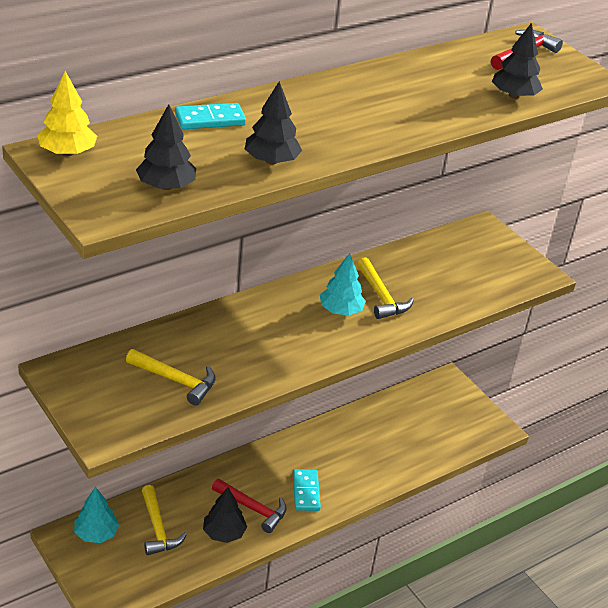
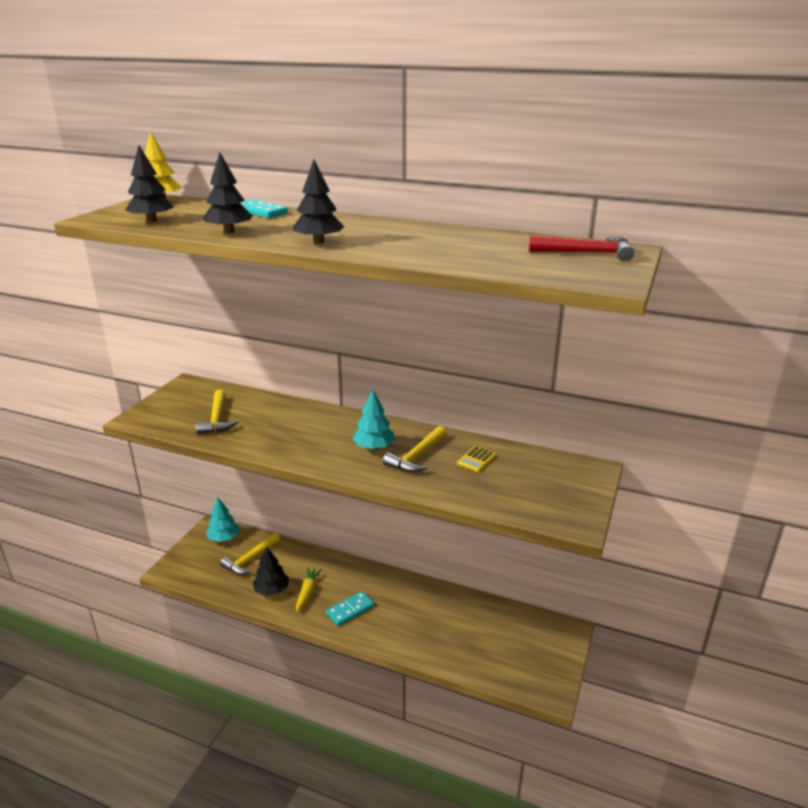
camera: 60 degrees right, 10 degrees down
(252, 508) = (307, 592): red hammer -> yellow carrot
(416, 270) = (476, 459): none -> yellow calculator
(514, 96) = (495, 264): black tree -> black tree (318, 242)

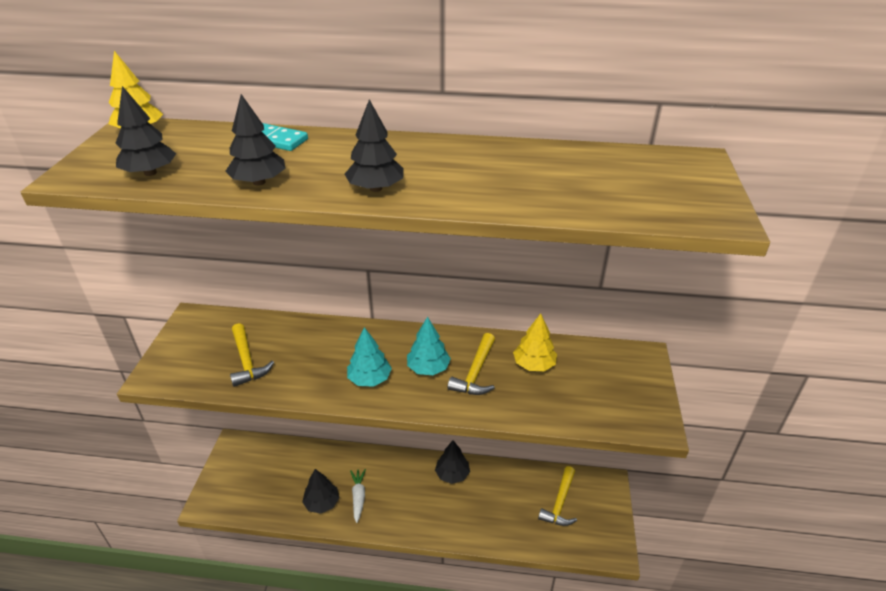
camera: 15 degrees left, 10 degrees up
(224, 538) = (251, 453): turquoise tree -> turquoise tree (369, 379)
(250, 559) = (288, 472): yellow hammer -> yellow hammer (560, 503)
(307, 592) = (358, 497): yellow carrot -> white carrot
(350, 610) = (407, 507): turquoise domino -> none
(406, 591) = (452, 474): none -> black tree
(476, 459) = (534, 364): yellow calculator -> yellow tree
(586, 253) = (665, 172): red hammer -> none

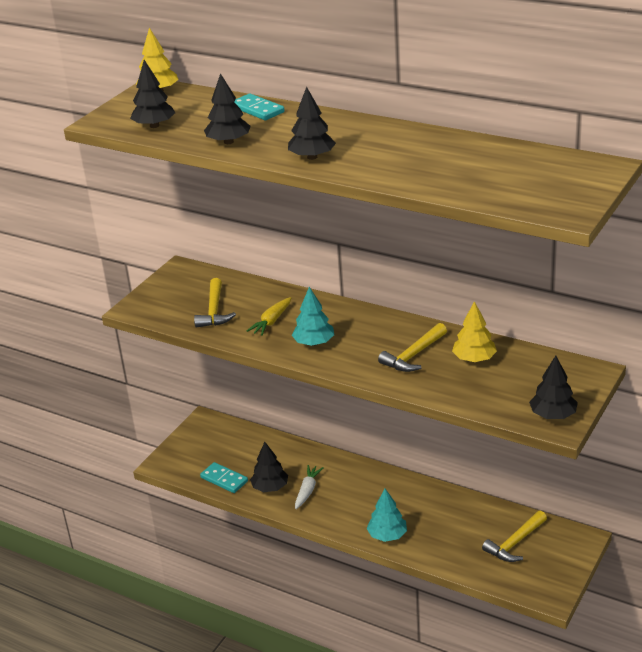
camera: 25 degrees right, 5 degrees down
(274, 505) = (224, 479): none -> turquoise domino
(314, 362) = (271, 321): none -> yellow carrot
(428, 368) = (371, 344): turquoise tree -> turquoise tree (387, 535)
(452, 474) = (412, 493): black tree -> black tree (553, 415)

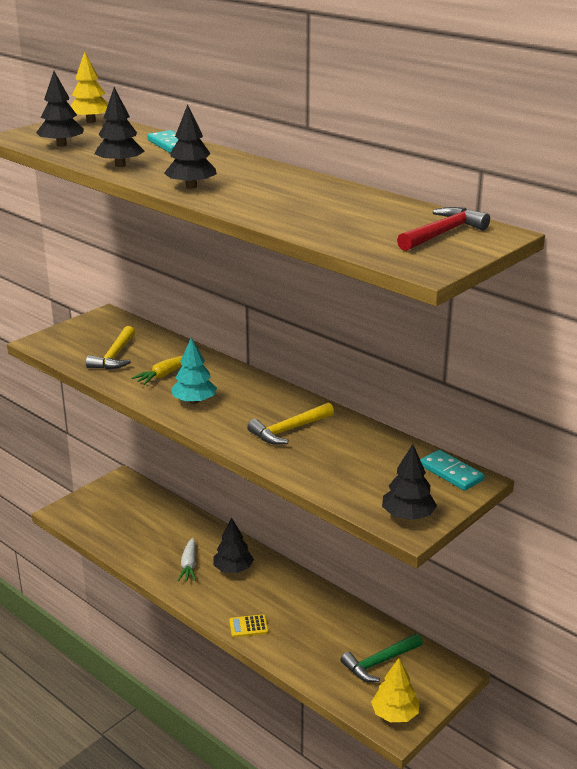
camera: 10 degrees right, 5 degrees down
(224, 479) = (113, 538): turquoise domino -> turquoise domino (451, 473)
(270, 487) = (153, 555): black tree -> black tree (233, 569)
(307, 491) = (189, 565): white carrot -> white carrot turned 150 degrees clockwise
(387, 535) = (248, 626): turquoise tree -> yellow calculator
(474, 359) = (350, 445): yellow tree -> yellow tree (394, 714)
(515, 543) = (379, 662): yellow hammer -> green hammer
(561, 174) = (443, 233): none -> red hammer

